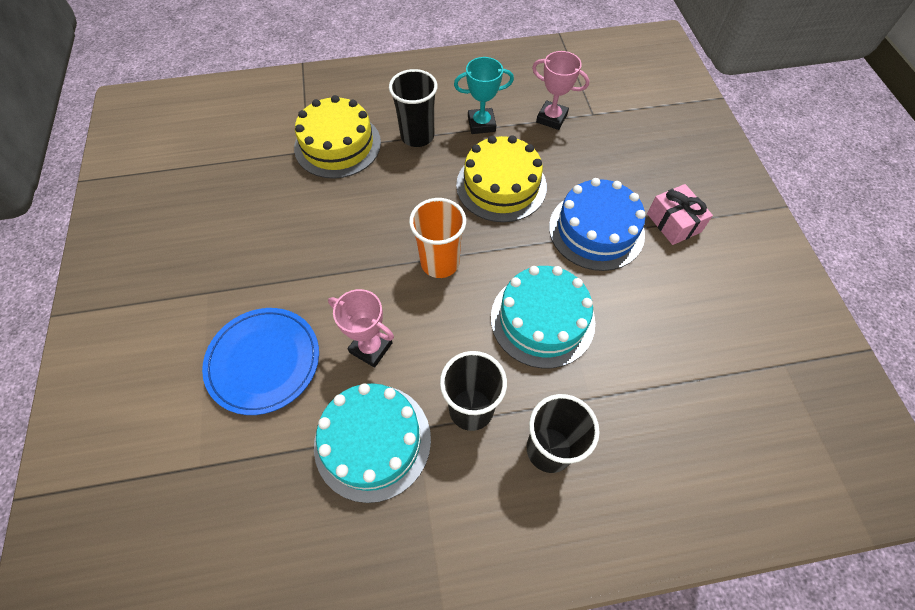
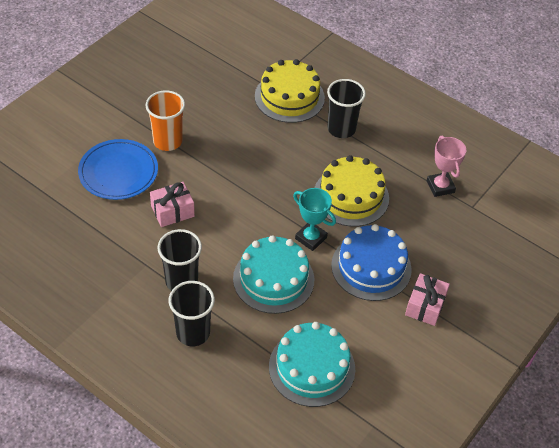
camera: 45 degrees right, 10 degrees down
(371, 347) = (172, 211): pink trophy -> pink gift
(372, 441) = (121, 250): turquoise cake -> turquoise cake (312, 367)
(440, 262) = (260, 204): orange cup -> orange cup (167, 141)
(481, 124) = (390, 153): turquoise trophy -> turquoise trophy (311, 238)

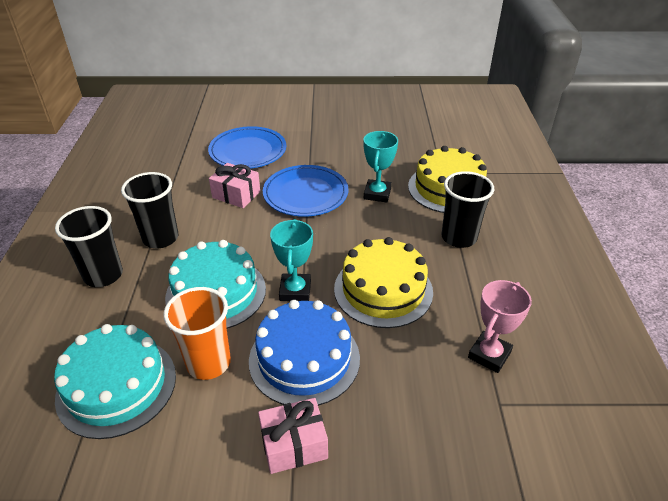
camera: 55 degrees right, 10 degrees down
(167, 141) = (309, 156): orange cup -> orange cup (208, 363)
(214, 172) = (305, 194): none -> blue plate
(256, 135) = (377, 194): none -> turquoise trophy

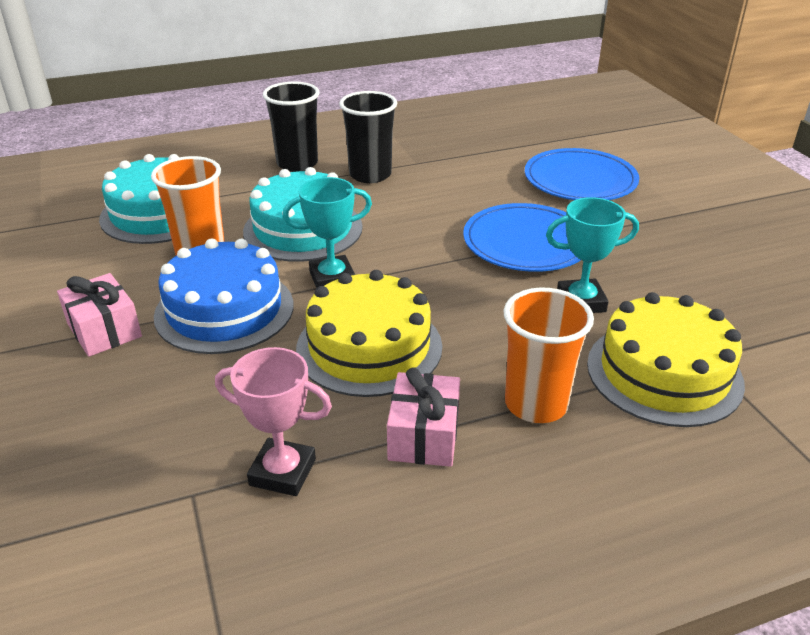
camera: 70 degrees right, 5 degrees down
(236, 195) = (482, 196): pink gift -> pink gift (424, 436)
(459, 237) = (536, 404): black cup -> orange cup

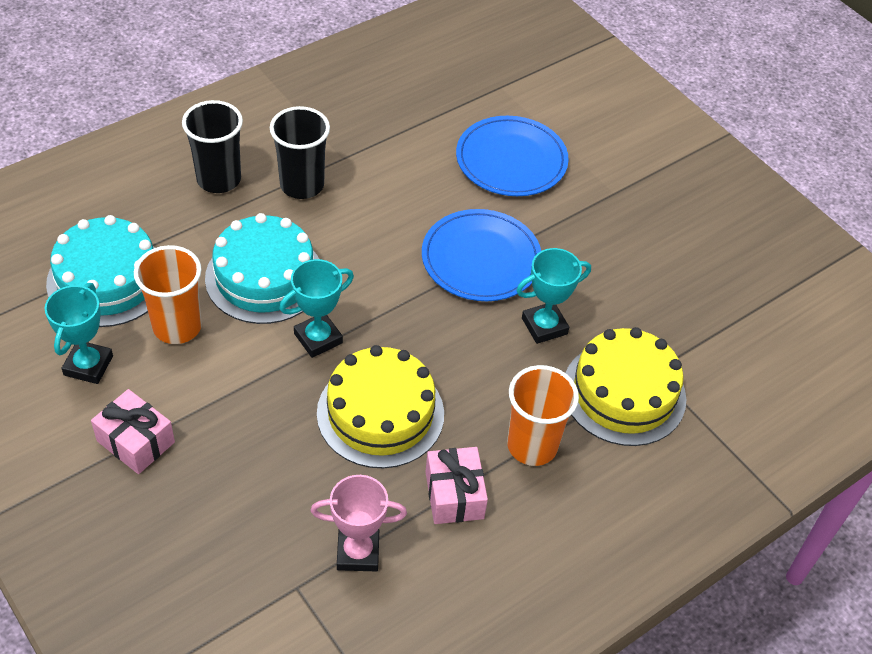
camera: 20 degrees left, 15 degrees up
(100, 267) = (88, 365): none -> turquoise trophy
(224, 310) = (235, 396): blue cake -> none

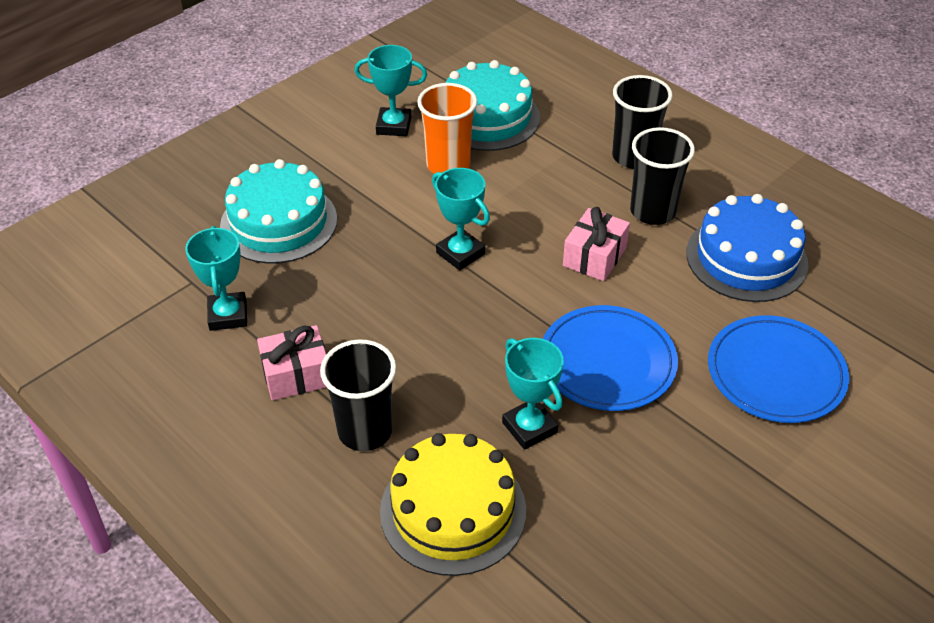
camera: 85 degrees right, 5 degrees down
(136, 441) = (323, 165): pink gift -> pink gift (594, 257)
(264, 277) = (523, 206): turquoise cake -> turquoise cake (279, 222)
(358, 552) = (228, 315): pink trophy -> turquoise trophy
(379, 141) = (746, 258): none -> blue cake
(380, 413) = (382, 309): yellow cake -> none
(532, 445) = (365, 431): orange cup -> black cup

